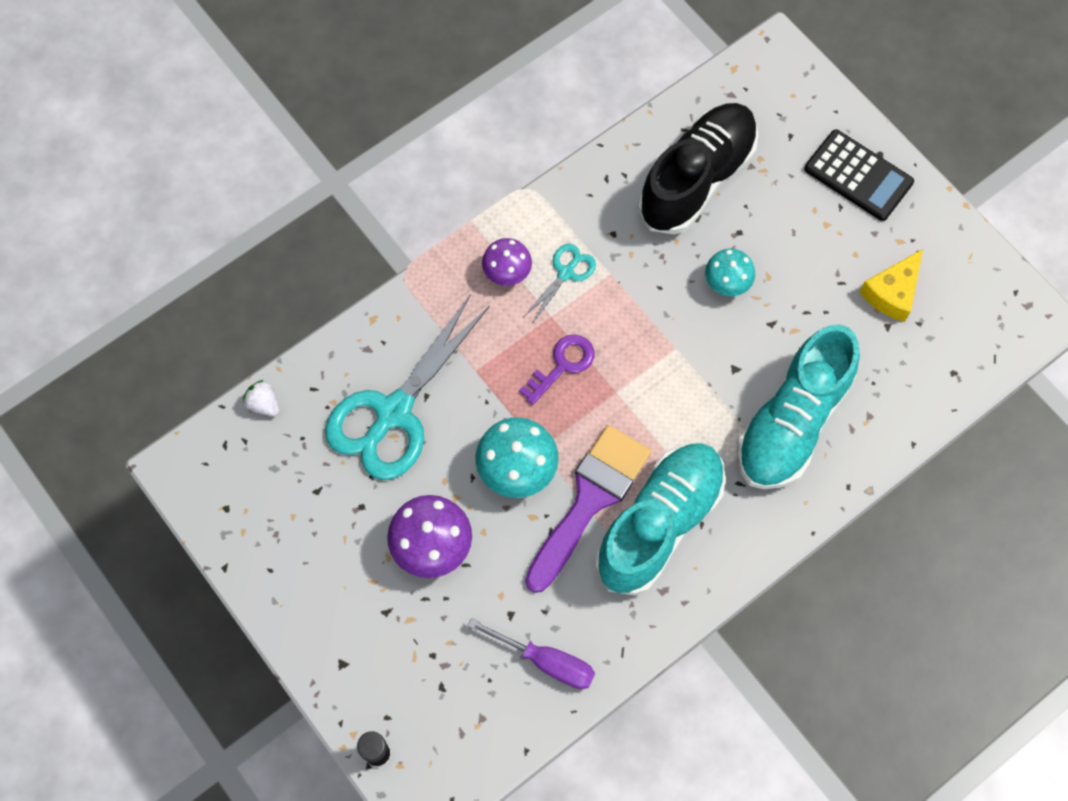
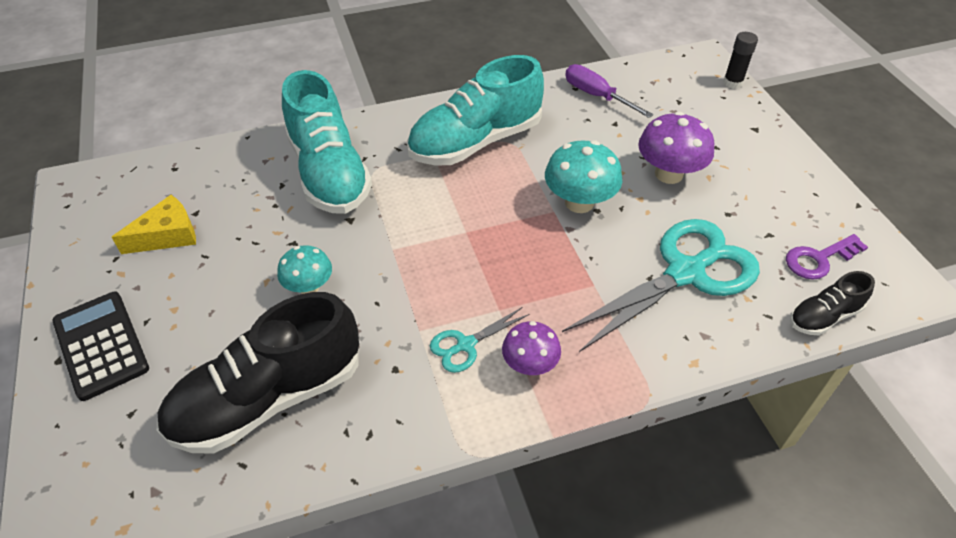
camera: 160 degrees left, 20 degrees down
(264, 404) = (823, 316): white strawberry -> black shoe
(562, 365) = (506, 265): purple key -> purple key (819, 259)
(590, 499) = (524, 169): purple brush -> none
(792, 422) = (329, 172): turquoise shoe -> turquoise shoe turned 105 degrees clockwise

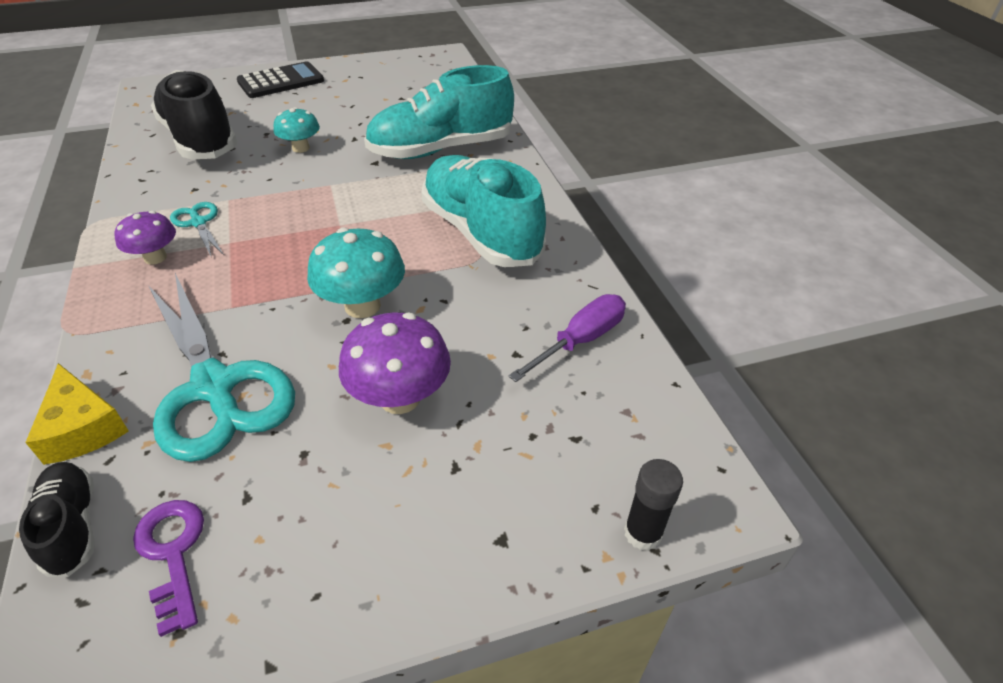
camera: 90 degrees right, 5 degrees down
(167, 235) = (378, 90): yellow cheese -> yellow cheese (82, 427)

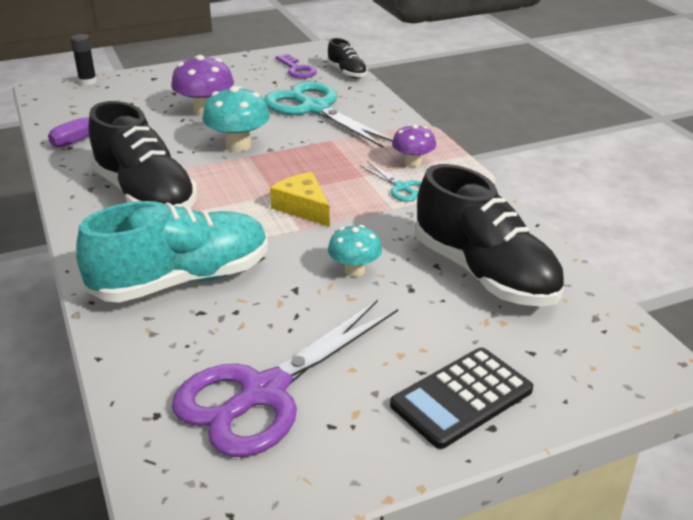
camera: 175 degrees right, 10 degrees down
(82, 427) = (373, 94): yellow cheese -> yellow cheese (303, 208)
(393, 89) = (264, 392): none -> purple scissors
(481, 232) = (145, 195): turquoise shoe -> black shoe

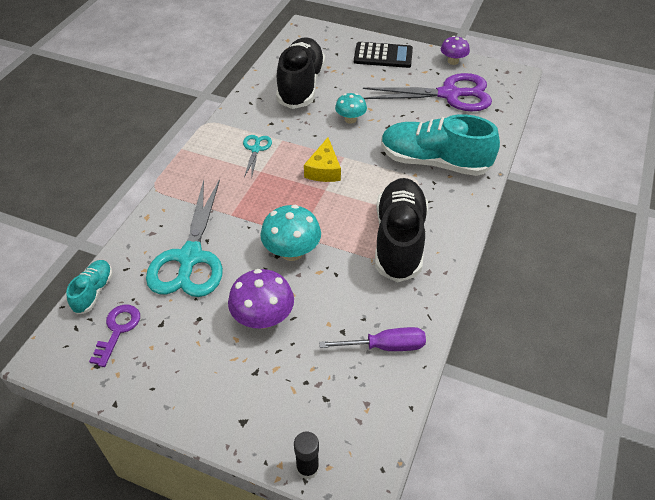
camera: 135 degrees left, 15 degrees up
(347, 72) = (93, 292): black shoe -> turquoise shoe
(413, 162) = (220, 162): purple mushroom -> purple mushroom (453, 61)

